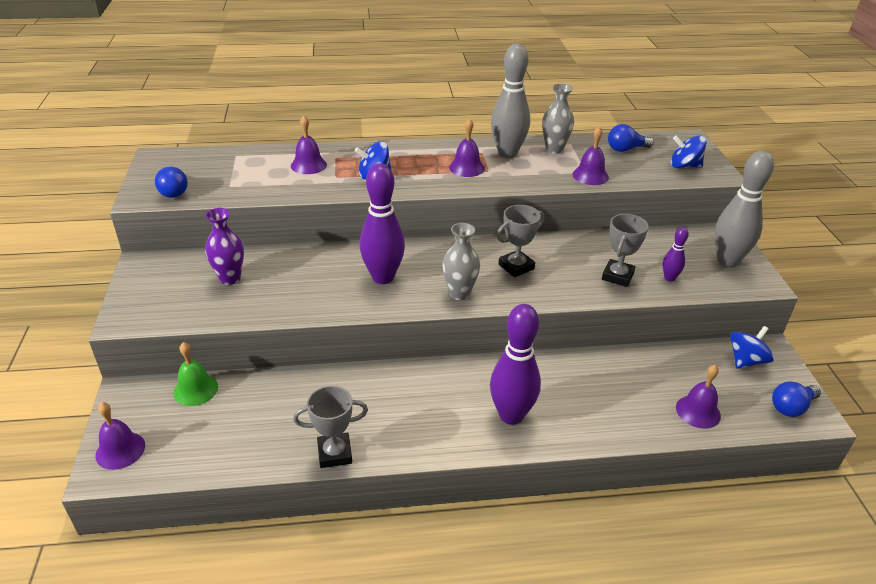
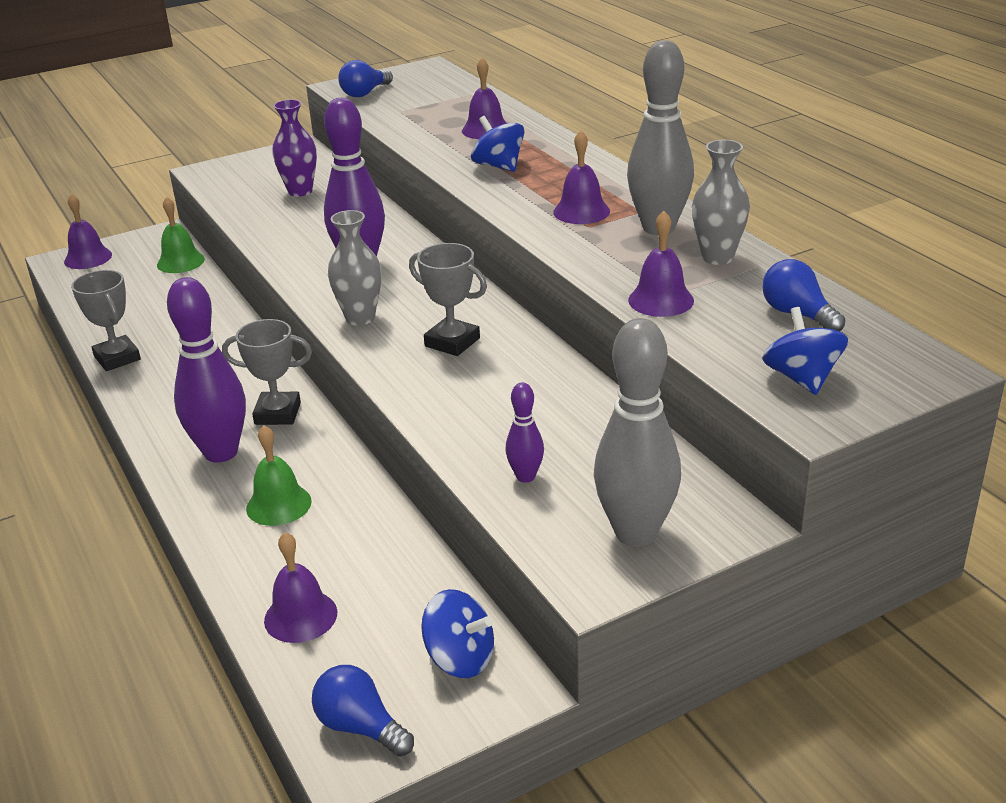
camera: 70 degrees right, 5 degrees down
(585, 399) = (278, 504): none -> green bell
(617, 276) = (493, 427): grey trophy -> grey trophy (278, 413)

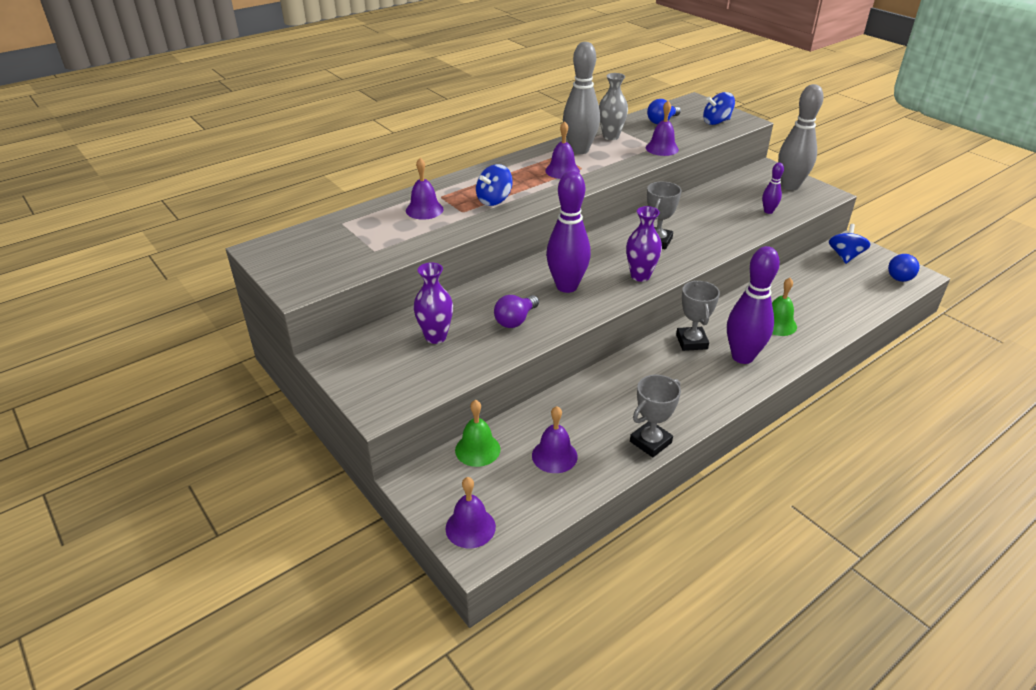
camera: 100 degrees left, 5 degrees up
(300, 616) = (852, 301): purple bell -> purple bell (554, 456)
(305, 232) = (515, 320): none -> purple light bulb
(360, 318) = (640, 276): grey vase -> purple vase
(365, 93) = (324, 273): blue light bulb -> none

